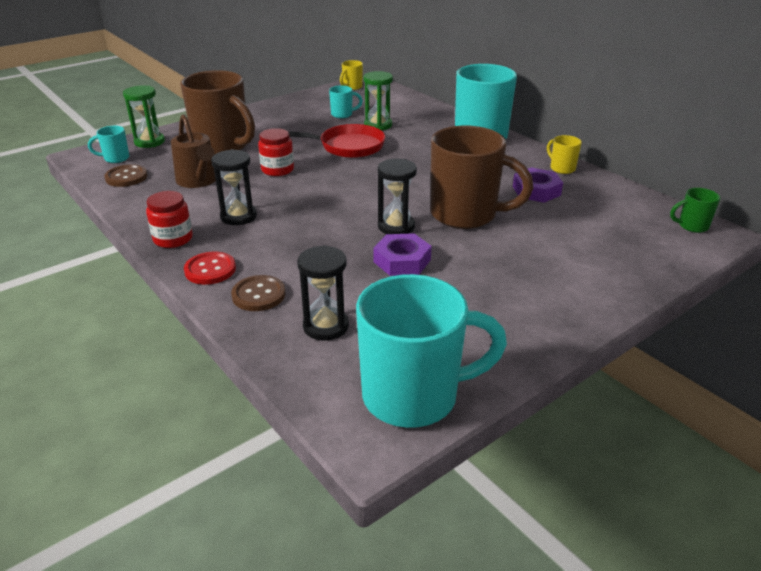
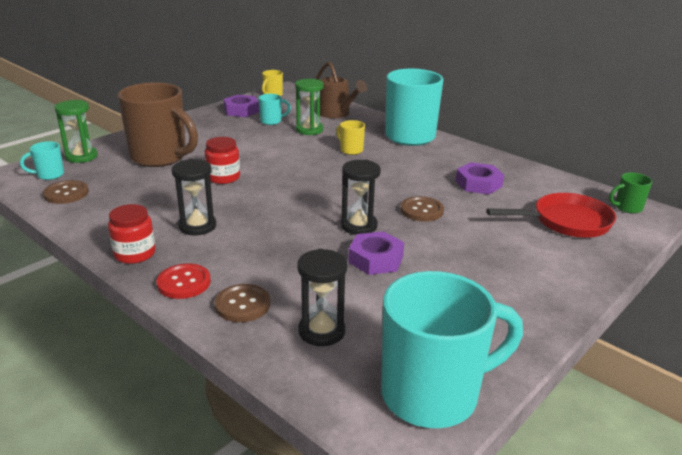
camera: 10 degrees left, 5 degrees down
(199, 181) = (145, 193): brown watering can -> brown watering can (336, 114)
(316, 102) = (241, 110): none -> purple nut
(347, 146) = (286, 151): red pan -> red pan (566, 222)
(466, 215) = (422, 210): brown mug -> brown button
(561, 168) = (494, 162): yellow mug -> yellow mug (350, 150)

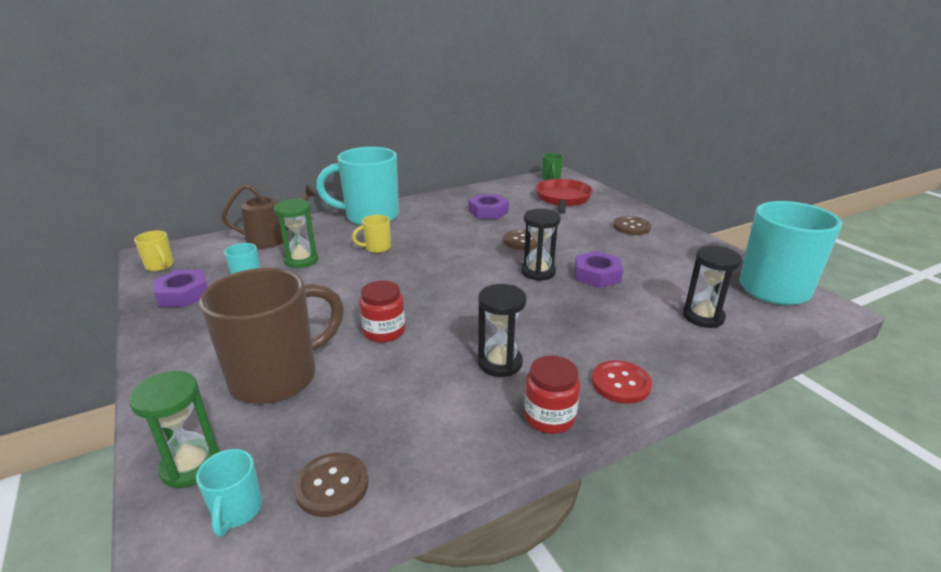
camera: 70 degrees left, 0 degrees up
(242, 305) = (663, 351): brown button -> brown button (631, 227)

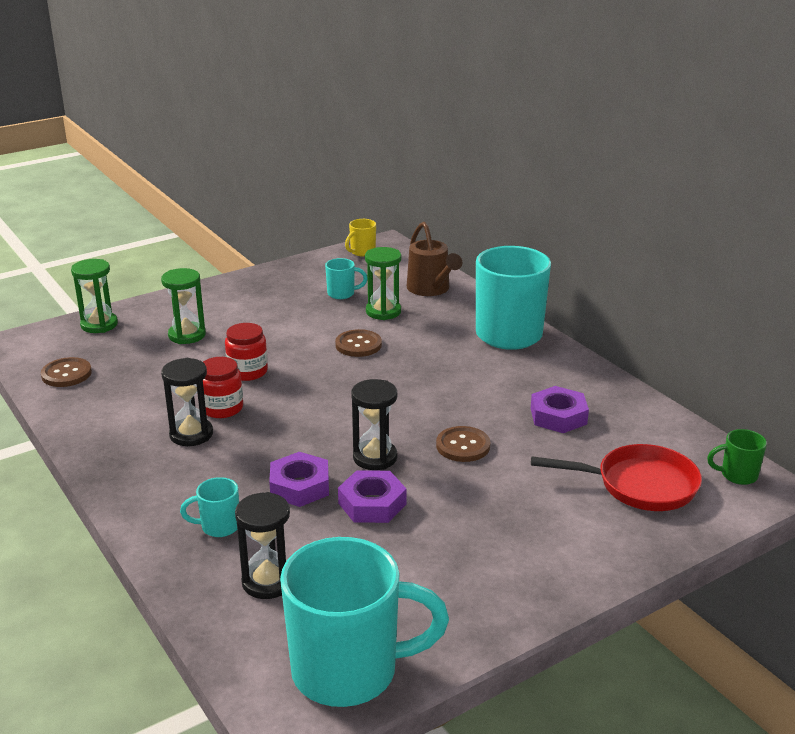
camera: 85 degrees right, 0 degrees up
(183, 294) = (312, 273): purple nut -> purple nut (300, 486)
(237, 511) = (56, 347): turquoise mug -> turquoise mug (218, 527)
(277, 377) = (187, 335): brown mug -> green hourglass
(377, 248) = (420, 348): yellow mug -> none
(549, 417) = (111, 460): red jar -> red jar (222, 408)
(620, 383) = (149, 503): red button -> none
(631, 227) = (544, 551): brown button -> brown button (358, 345)

